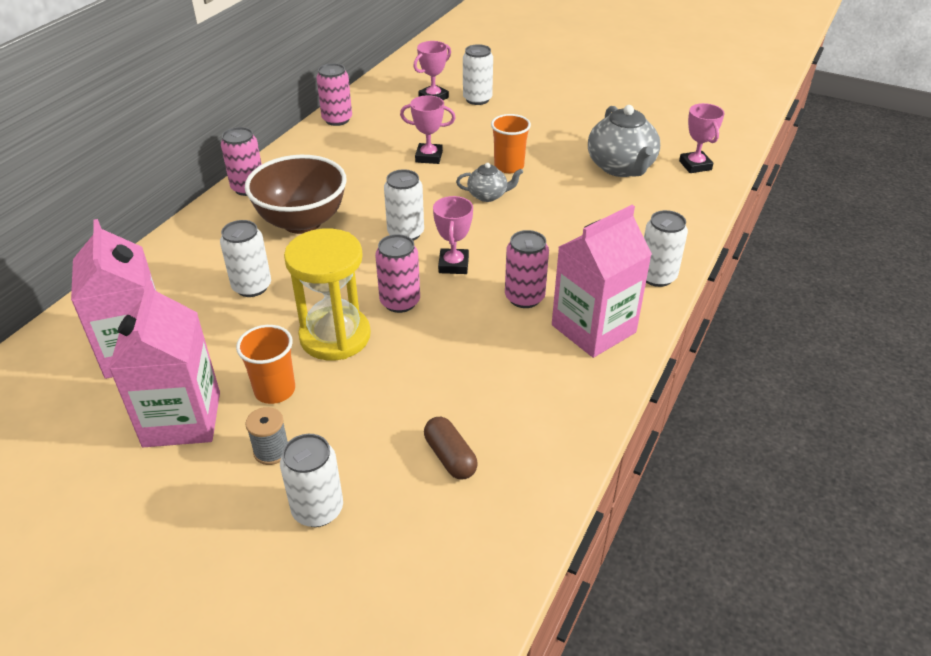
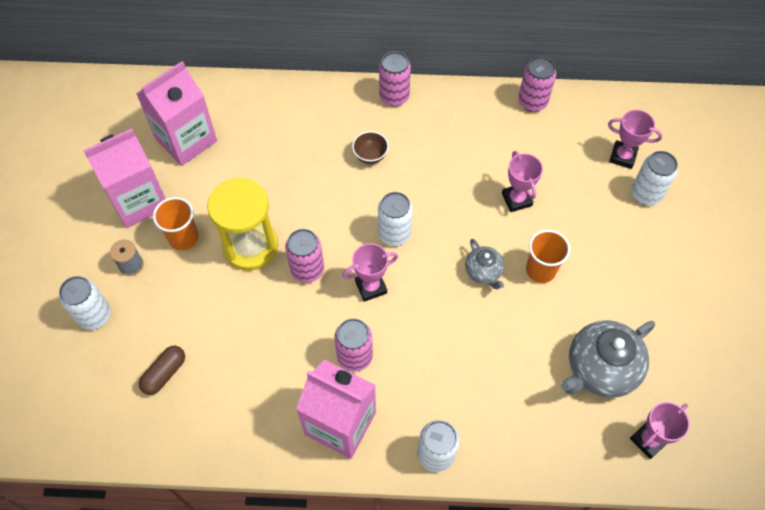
camera: 65 degrees right, 20 degrees up
(252, 287) = (279, 166): white can -> none
(302, 222) = (370, 156): brown bowl -> brown bowl, size x0.43

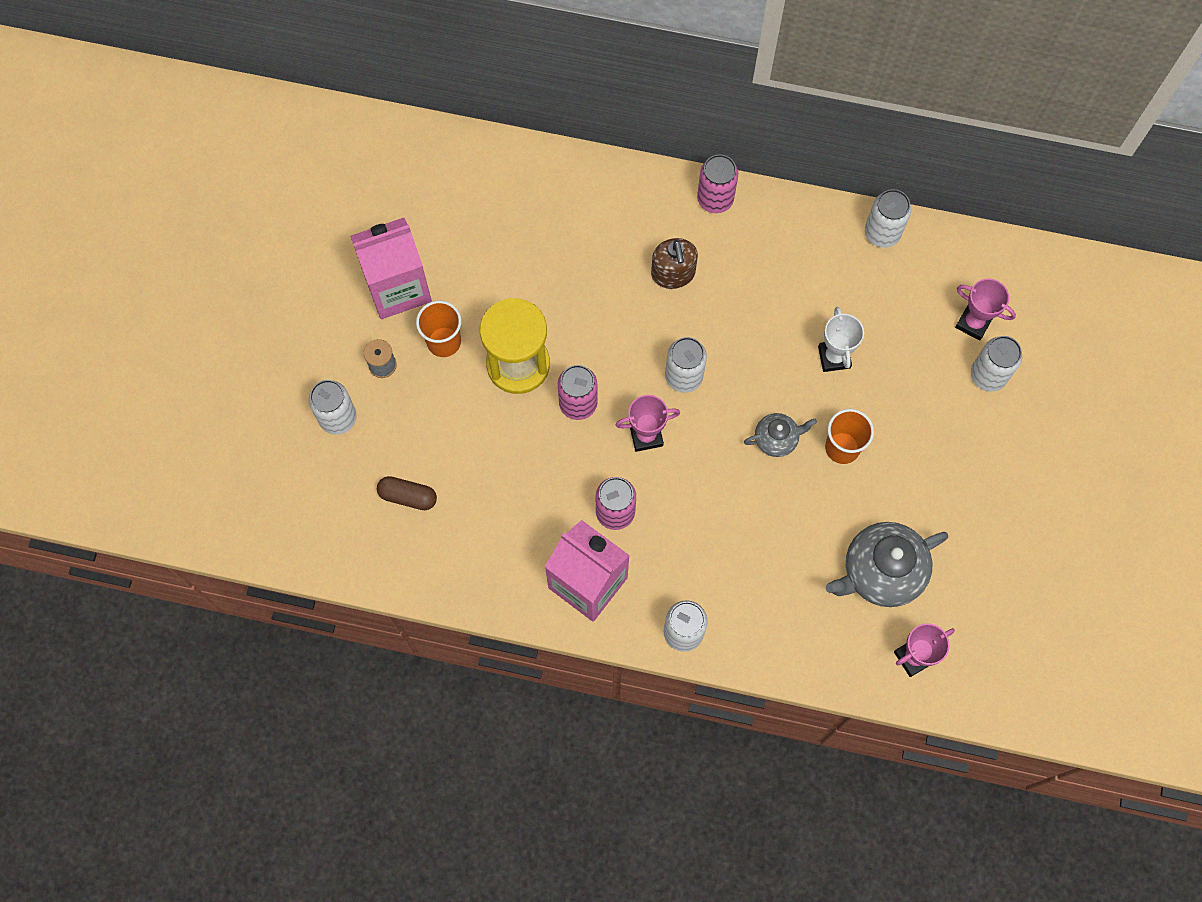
camera: 10 degrees right, 10 degrees up
(165, 373) = (408, 496): brown capsule -> brown capsule turned 60 degrees clockwise
(186, 140) = (459, 218): pink carton -> none
(370, 156) = (673, 273): brown bowl -> brown soap dispenser
(483, 272) = (776, 439): grey teapot -> grey teapot turned 90 degrees counterclockwise
(516, 199) = (834, 357): pink trophy -> white trophy
(532, 102) = (882, 233): pink can -> white can

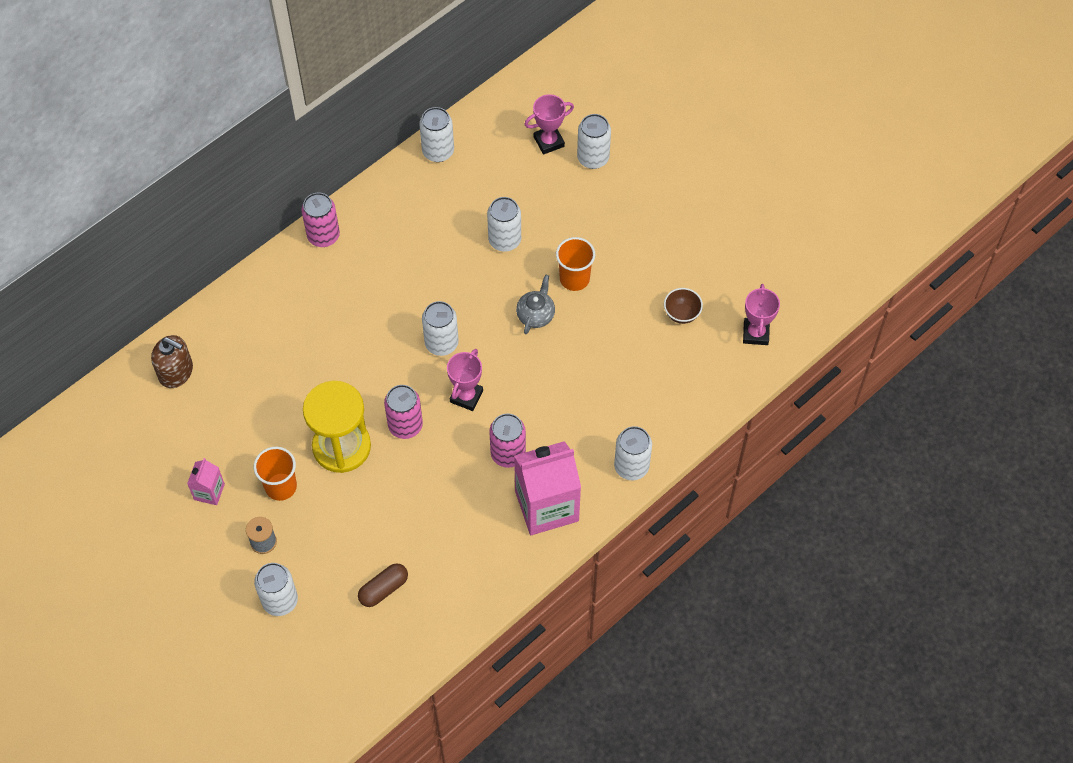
camera: 55 degrees left, 10 degrees down
(397, 287) = (209, 492): pink carton -> pink carton, size x0.48
(673, 273) = (357, 299): brown soap dispenser -> brown soap dispenser (176, 372)
(834, 357) = (504, 240): white trophy -> white can
(881, 572) = (681, 314): grey teapot -> brown bowl

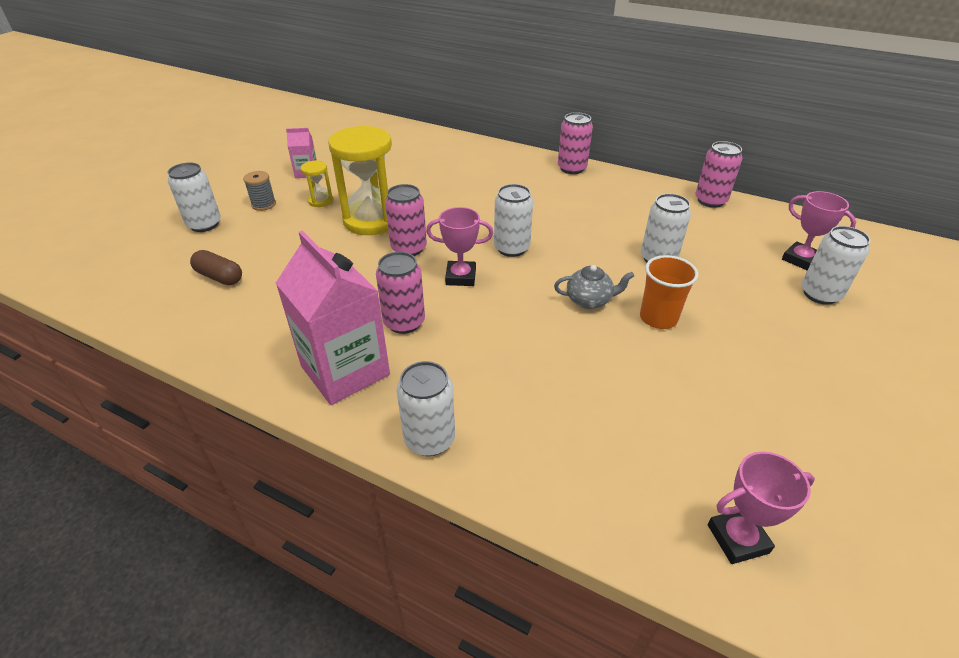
camera: 70 degrees right, 20 degrees down
(176, 372) = (407, 140): brown soap dispenser -> none
(281, 486) = (320, 201): orange cup -> yellow hourglass
(438, 151) = (710, 201): white can -> pink can
(681, 314) = (694, 431): brown bowl -> none

